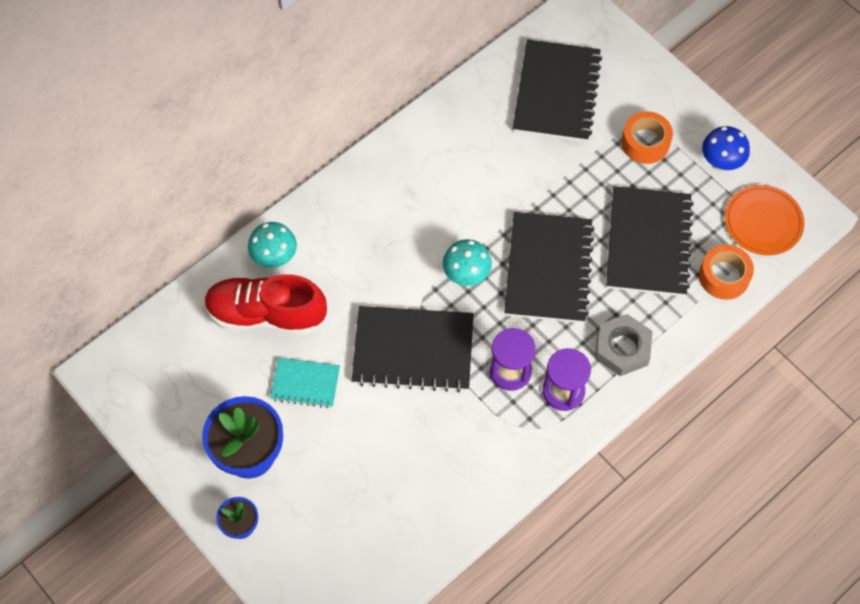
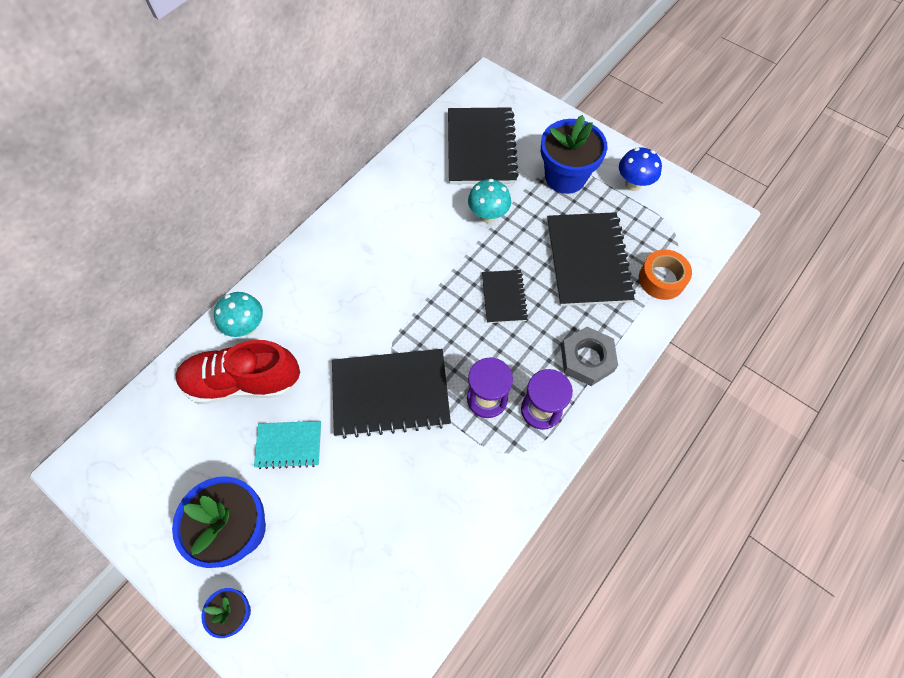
camera: 10 degrees left, 0 degrees up
(466, 275) = (429, 315): turquoise mushroom -> turquoise mushroom (488, 215)
(548, 269) = (503, 297): black notebook -> black notebook, size x0.54
(645, 142) = (565, 177): orange tape -> blue flower pot
(763, 222) = (682, 227): orange plate -> none

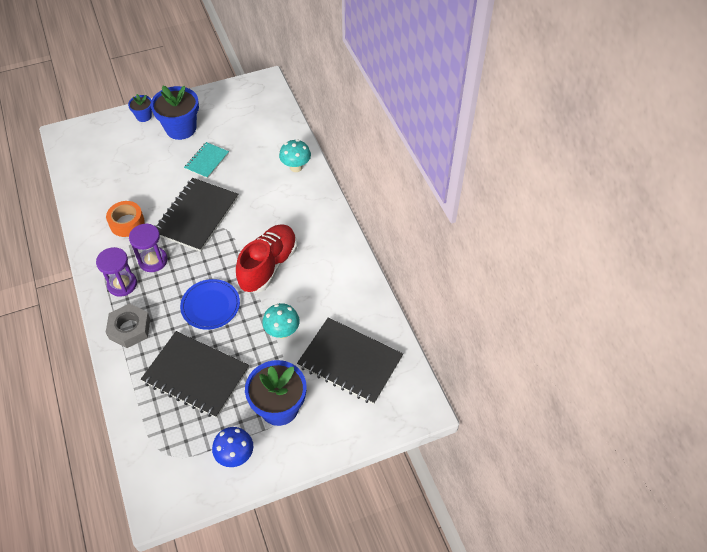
camera: 120 degrees right, 10 degrees down
(243, 382) = (260, 155): red shoe -> red shoe (268, 266)
(503, 297) = (210, 306): black notebook -> blue plate
(661, 279) = (142, 416): orange tape -> orange tape (127, 223)

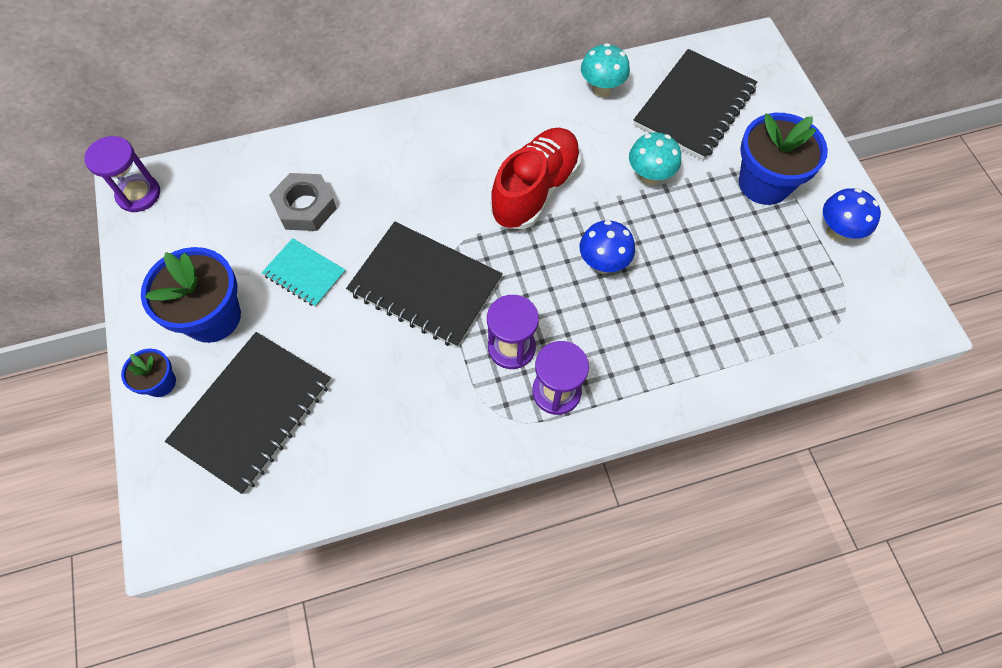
camera: 85 degrees left, 10 degrees up
(127, 223) = (425, 394): orange tape -> none
(129, 328) = (642, 374): grey nut -> grey nut (305, 207)
(196, 375) = (721, 280): black notebook -> black notebook (252, 412)
(210, 306) = (603, 264): blue plate -> blue mushroom
(260, 85) = (139, 194): none -> purple hourglass
(268, 266) = (535, 190): red shoe -> red shoe turned 90 degrees clockwise
(296, 167) = (346, 150): turquoise mushroom -> turquoise mushroom (601, 89)

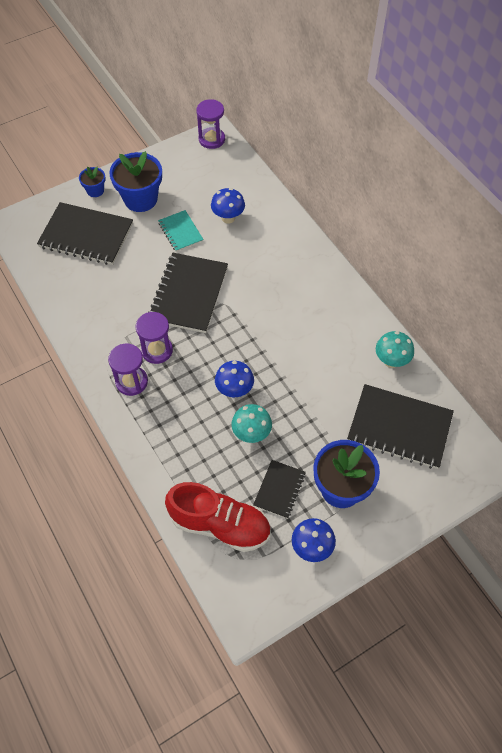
camera: 75 degrees right, 5 degrees down
(305, 207) = (228, 218): grey nut -> blue mushroom
(305, 274) = (180, 232): turquoise notebook -> turquoise notebook turned 45 degrees counterclockwise
(535, 190) = (283, 338): red shoe -> red shoe (220, 524)
(649, 176) = (319, 407): turquoise mushroom -> turquoise mushroom (251, 434)
(757, 247) = (279, 489): none -> black notebook

